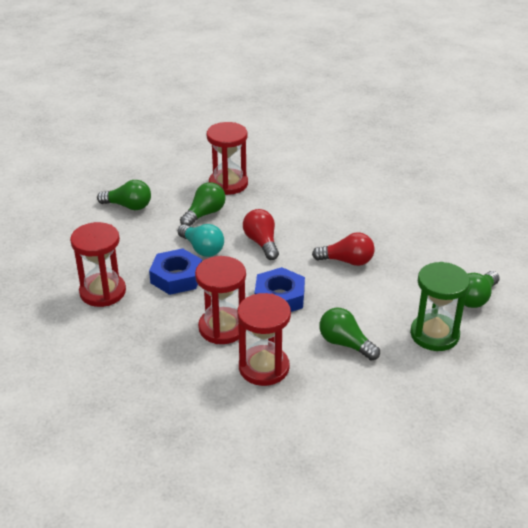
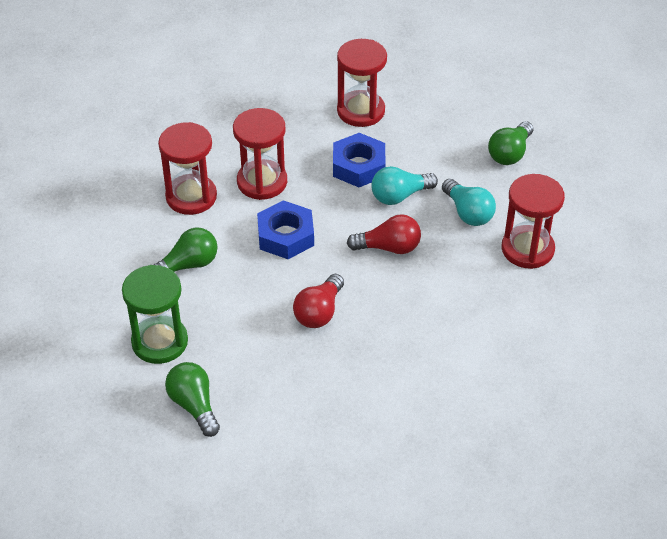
camera: 110 degrees right, 10 degrees up
(204, 214) = (468, 213): green light bulb -> turquoise light bulb

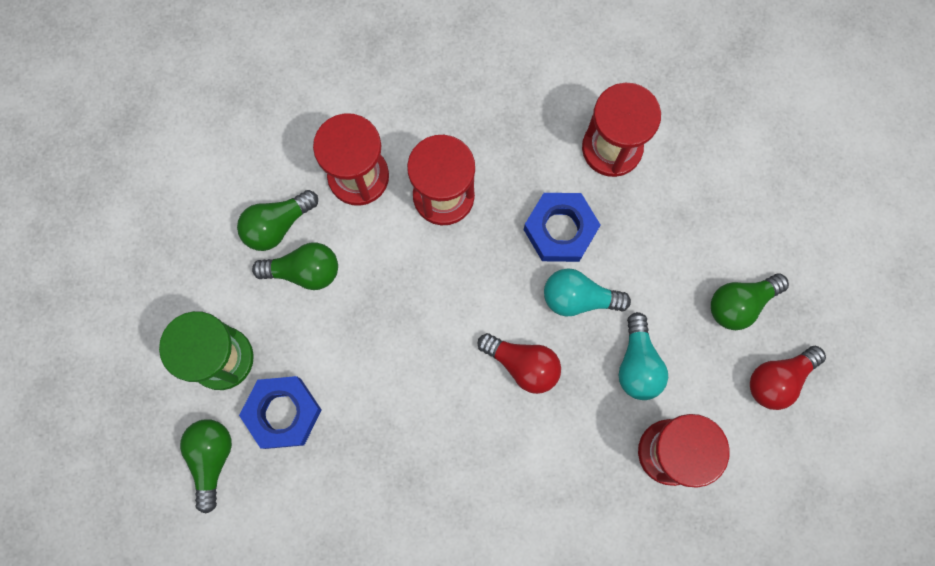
camera: 30 degrees right, 30 degrees up
(148, 248) = (277, 225): none -> green light bulb
(285, 236) = (425, 287): blue nut -> blue nut (283, 413)
(319, 312) = (399, 411): red light bulb -> red light bulb (778, 379)

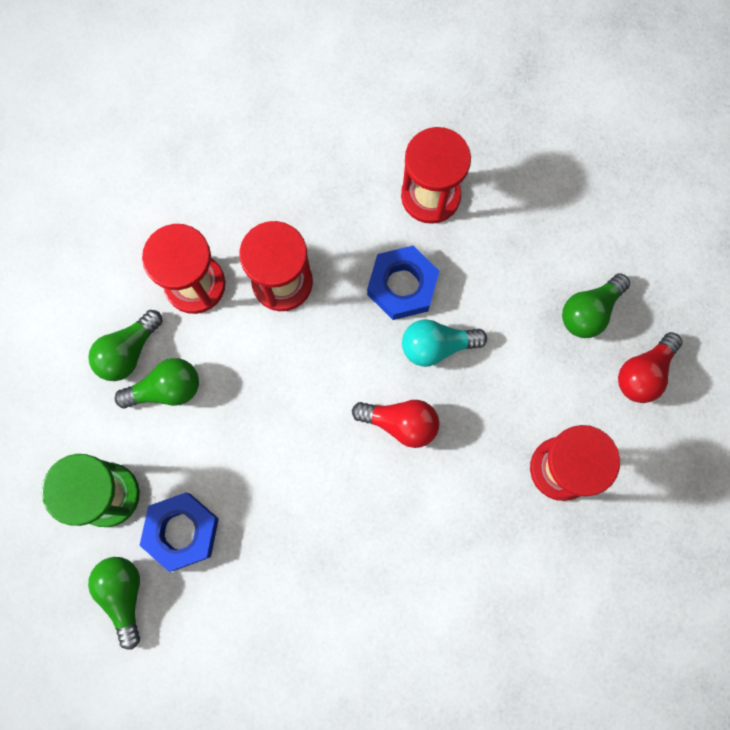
camera: 15 degrees left, 0 degrees up
(638, 364) = (509, 394): turquoise light bulb -> none

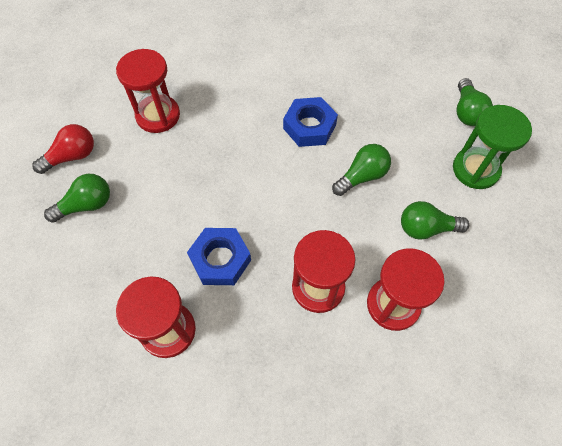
camera: 165 degrees left, 15 degrees down
(128, 352) = (455, 263): green light bulb -> green light bulb (362, 176)
(182, 532) = (424, 137): blue nut -> blue nut (309, 126)
(401, 423) = (255, 165): red light bulb -> none
(436, 346) = (210, 209): turquoise light bulb -> none

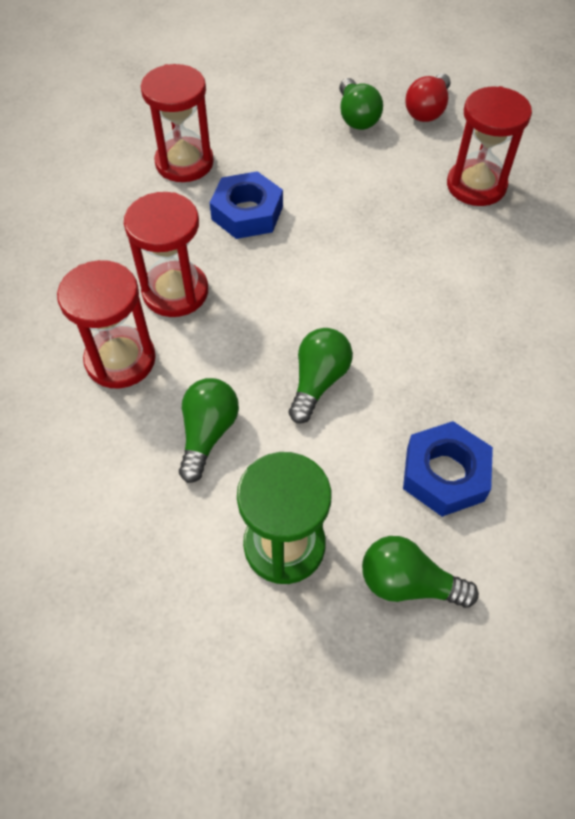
camera: 105 degrees right, 5 degrees down
(72, 156) = (427, 110): red light bulb -> red light bulb turned 45 degrees clockwise
(309, 126) = (424, 341): blue nut -> blue nut (445, 474)
(362, 176) = (318, 381): green light bulb -> green light bulb turned 135 degrees counterclockwise

